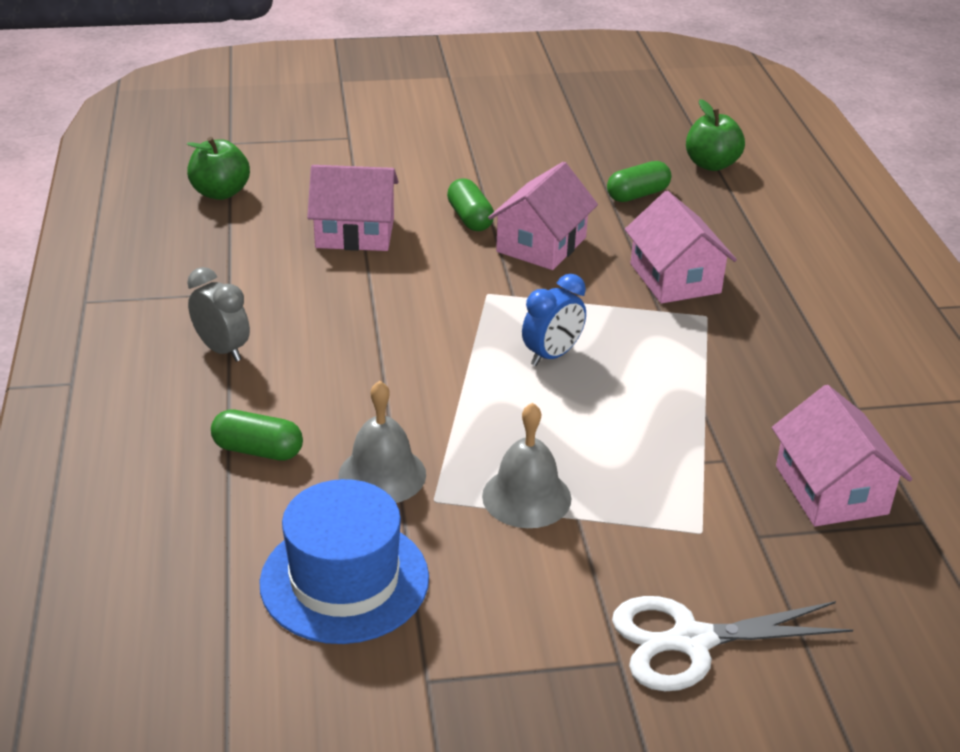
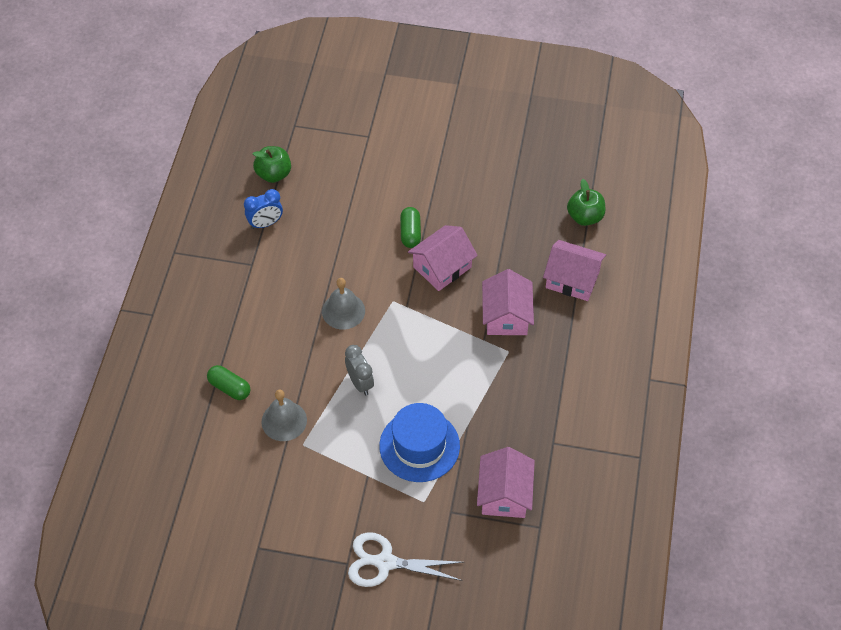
camera: 20 degrees right, 20 degrees up
(222, 350) = (234, 310): grey clock -> grey clock (360, 383)
(344, 580) = (242, 481): blue hat -> blue hat (419, 446)
(355, 233) = (338, 230): pink house -> pink house (572, 279)
(526, 497) = (348, 455): grey bell -> grey bell (343, 311)
(552, 355) = (406, 360): blue clock -> blue clock (265, 223)
(637, 195) = (522, 235): green capsule -> none

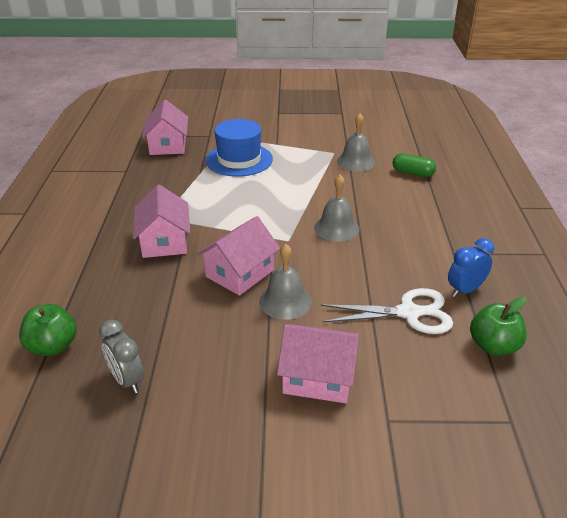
camera: 170 degrees right, 20 degrees down
(360, 383) = (300, 186): grey clock -> grey clock (127, 380)
(385, 562) = (252, 115): white scissors -> white scissors (408, 313)
(410, 233) = (285, 301): green capsule -> grey bell
(572, 279) = (85, 279): pink house -> pink house (318, 377)

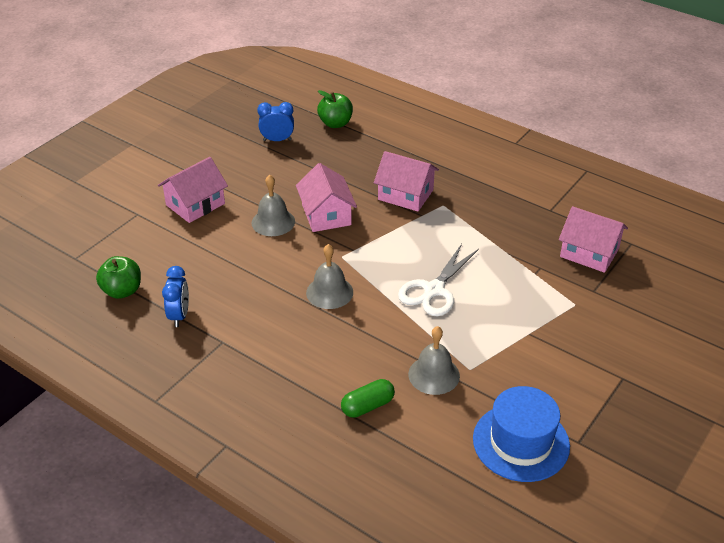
camera: 125 degrees right, 5 degrees up
(127, 380) = (277, 140): grey clock -> blue clock
(239, 160) = (513, 288): blue hat -> blue hat (521, 442)
(408, 313) = (195, 271): white scissors -> white scissors (434, 290)

